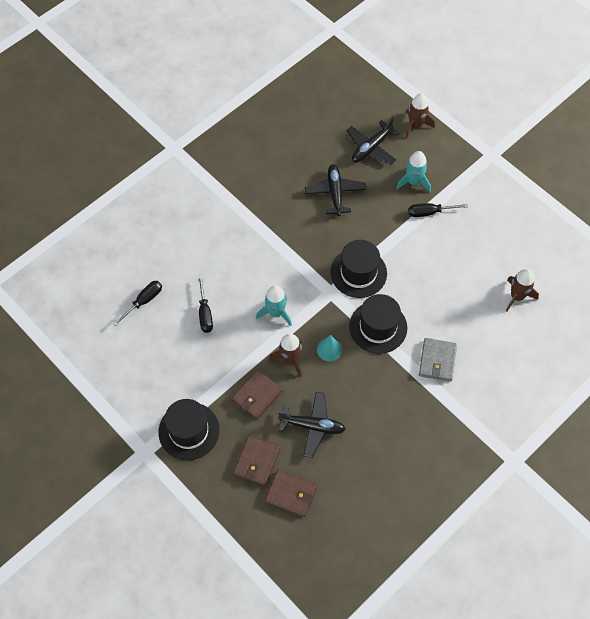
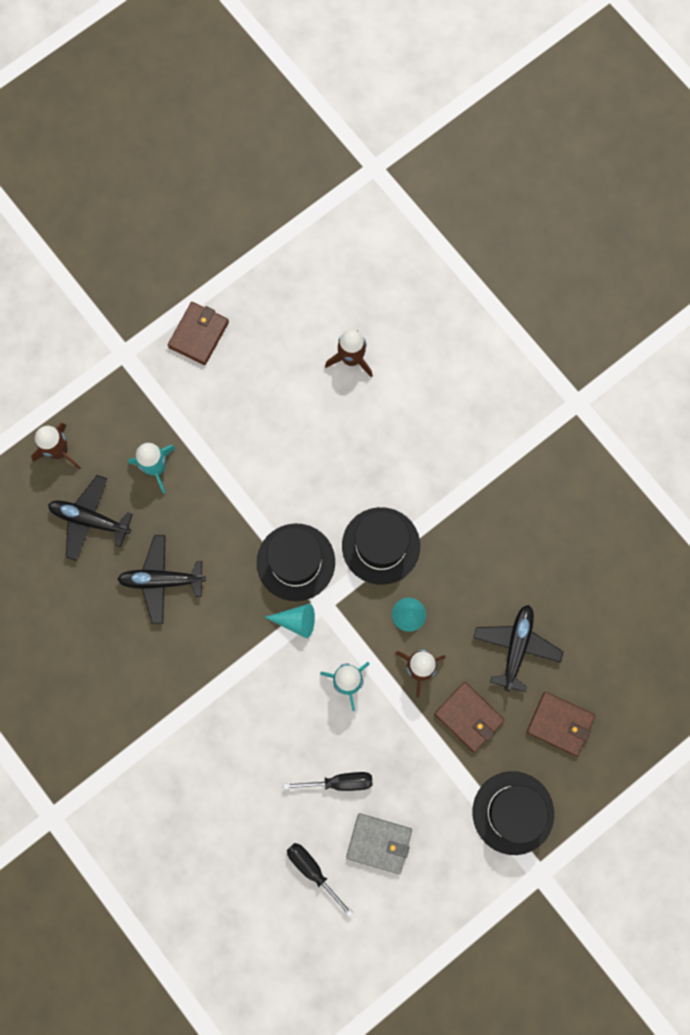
camera: 85 degrees left, 15 degrees up
(291, 493) = (605, 683): brown wallet -> brown wallet (198, 334)
(316, 277) = (296, 621): none -> turquoise cone
(371, 148) = (90, 520): black plane -> black plane turned 150 degrees clockwise
(429, 212) = (209, 453): black screwdriver -> none
(437, 361) = (436, 475): grey wallet -> grey wallet (379, 843)

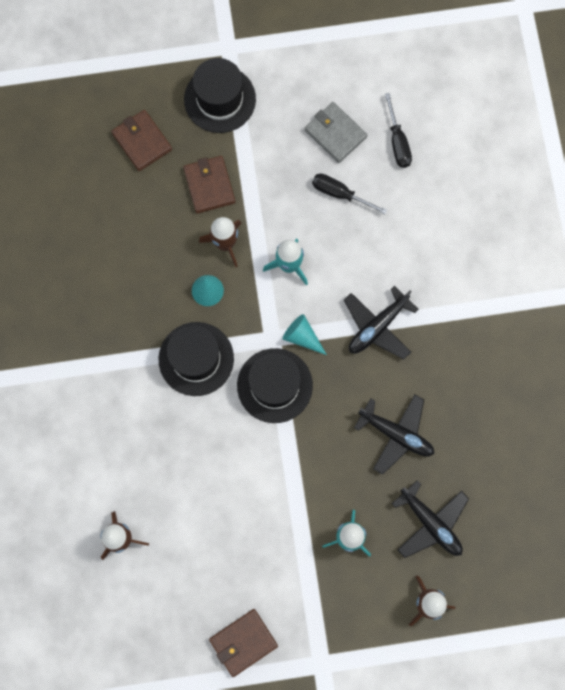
camera: 150 degrees left, 0 degrees up
(516, 647) = (138, 216): black plane -> black plane (377, 326)

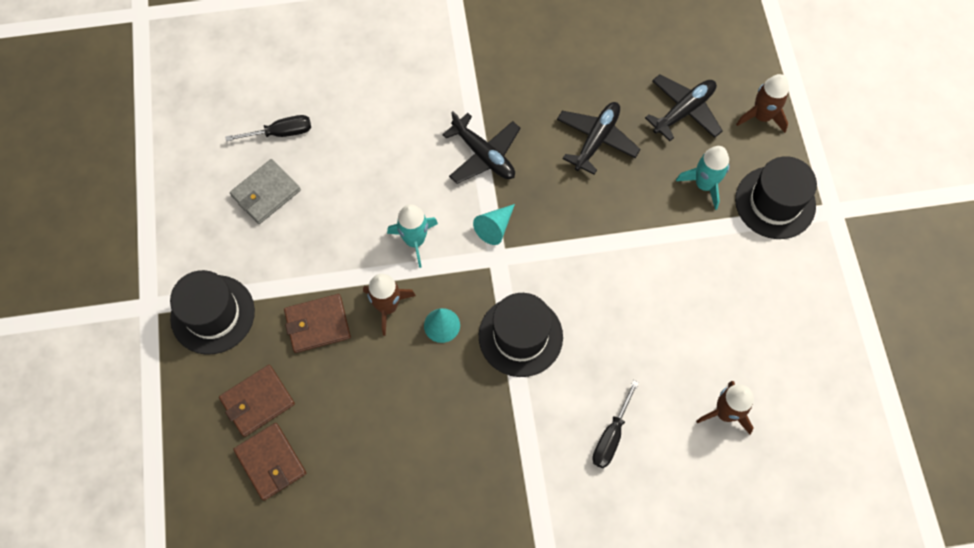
camera: 90 degrees left, 10 degrees down
(243, 642) = (821, 284): brown wallet -> brown wallet (271, 462)
(274, 385) = (549, 255): black hat -> black hat (775, 202)
(339, 193) = (335, 190): black screwdriver -> black screwdriver (611, 436)

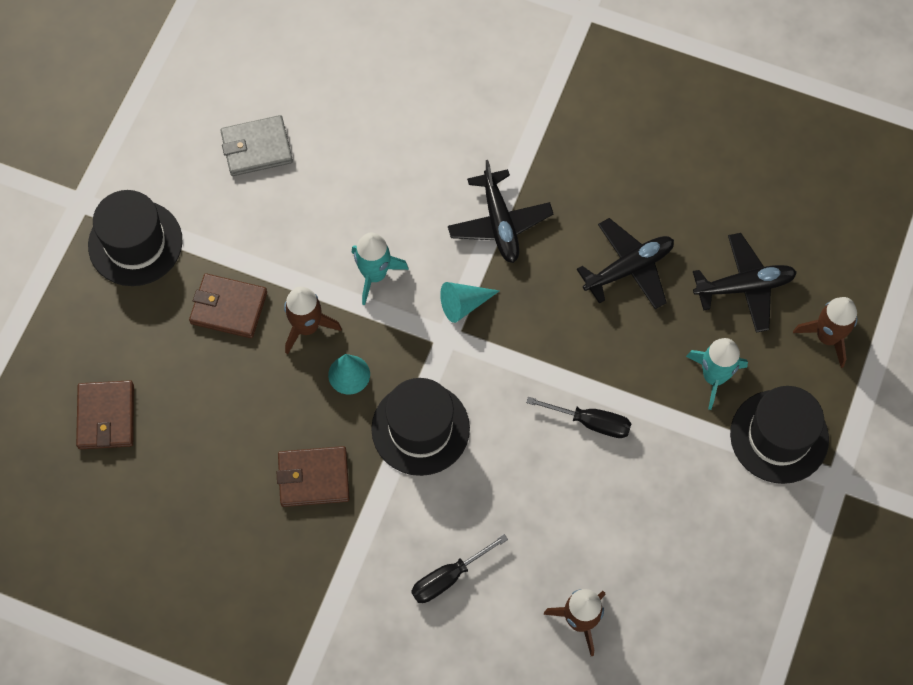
camera: 30 degrees right, 0 degrees up
(257, 402) = (128, 352): brown wallet -> brown wallet (313, 478)
(281, 133) = (309, 93): black screwdriver -> black screwdriver (591, 422)

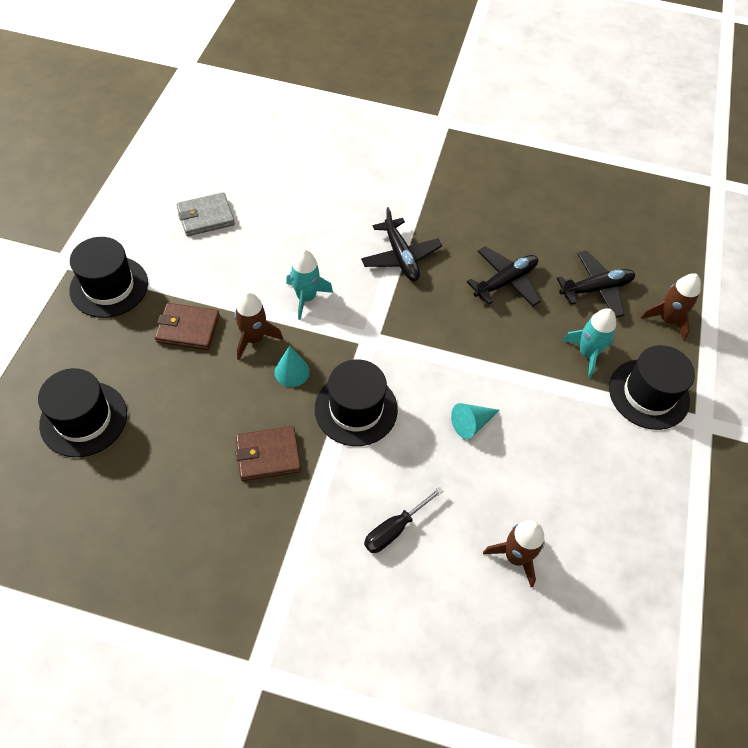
camera: 10 degrees left, 10 degrees down
(106, 416) = (83, 419): brown wallet -> black hat
(464, 304) = (380, 314): turquoise cone -> turquoise cone (471, 423)
(591, 422) = (496, 394): black screwdriver -> none

